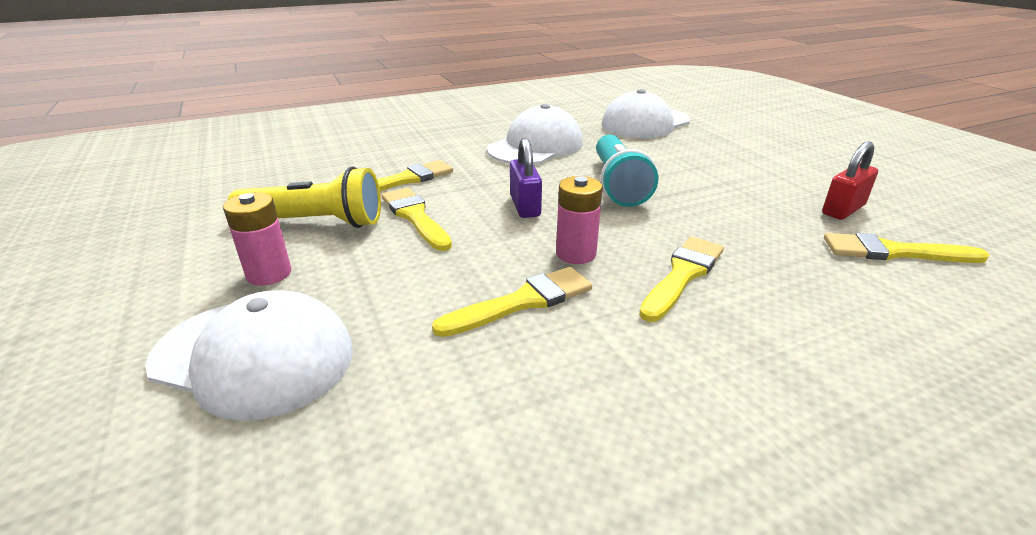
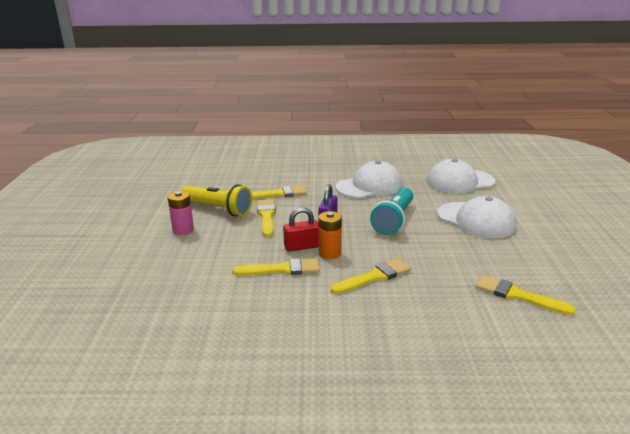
camera: 25 degrees right, 5 degrees down
(254, 356) = (158, 263): white cap -> white cap (476, 220)
(576, 253) = (330, 253): pink battery -> orange battery
(843, 209) = (521, 265): red padlock -> red padlock (302, 247)

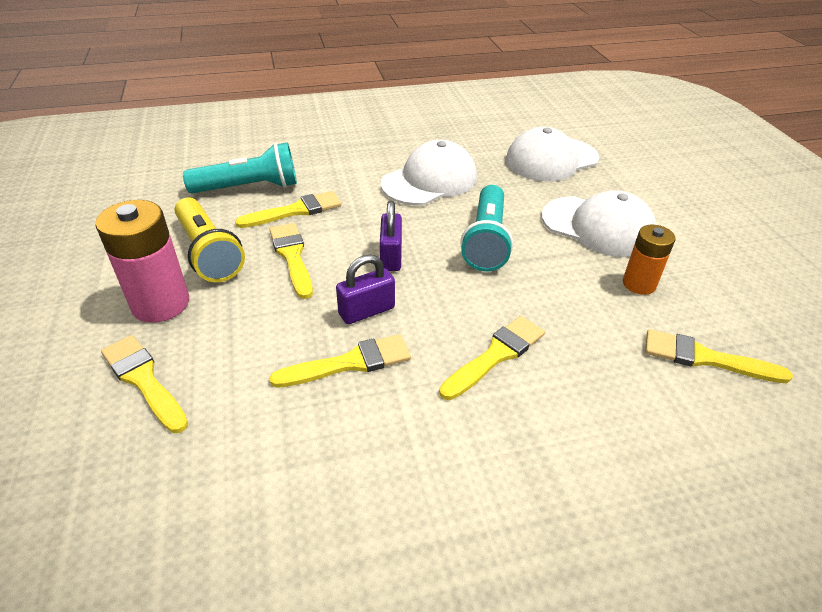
camera: 15 degrees left, 15 degrees up
(163, 263) = (143, 380): none -> yellow brush
(183, 230) = (160, 304): pink battery -> pink battery, size x1.61
(218, 209) = (208, 253): yellow flashlight -> yellow flashlight turned 45 degrees clockwise
(253, 180) = (249, 188): none -> turquoise flashlight
(302, 247) = (366, 311): red padlock -> purple padlock
(330, 253) = (414, 318): orange battery -> orange battery (639, 284)

